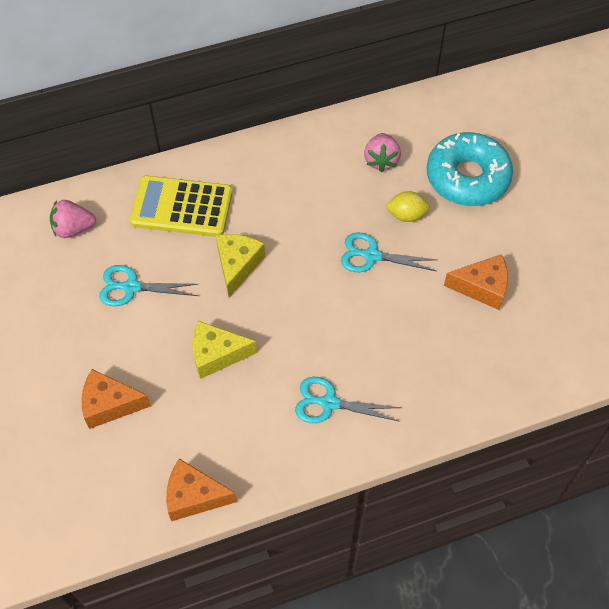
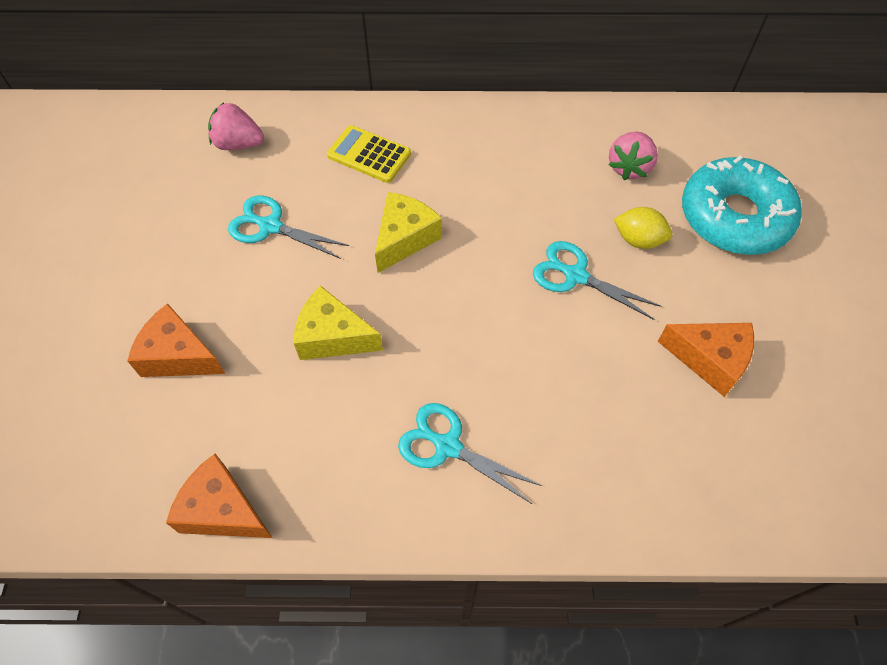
camera: 20 degrees right, 0 degrees up
(182, 207) = (369, 155): yellow calculator -> yellow calculator, size x0.63

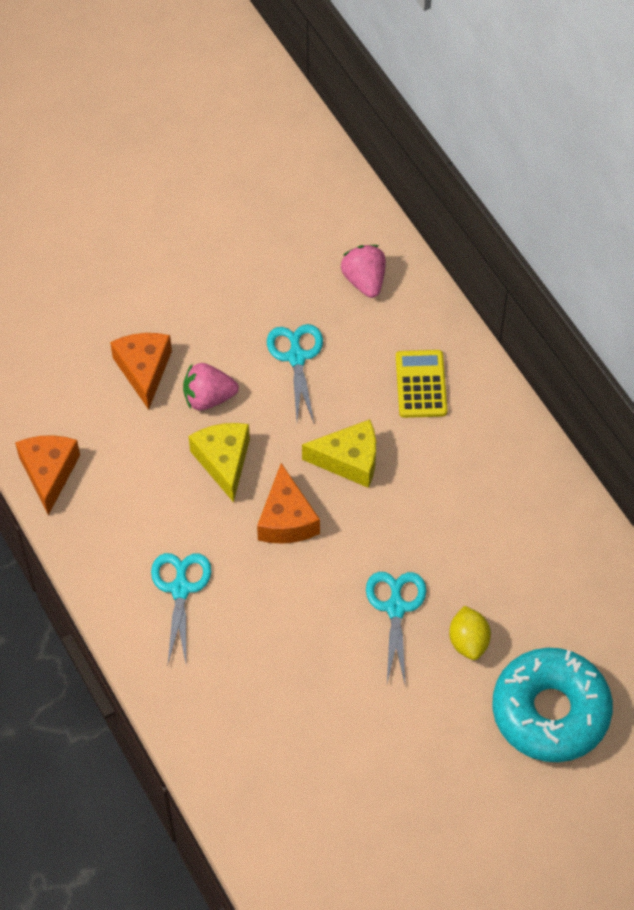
camera: 60 degrees right, 0 degrees up
(629, 167) = (552, 599): pink strawberry -> pink strawberry (208, 398)
(710, 360) = (374, 745): orange cheese -> orange cheese (286, 519)

